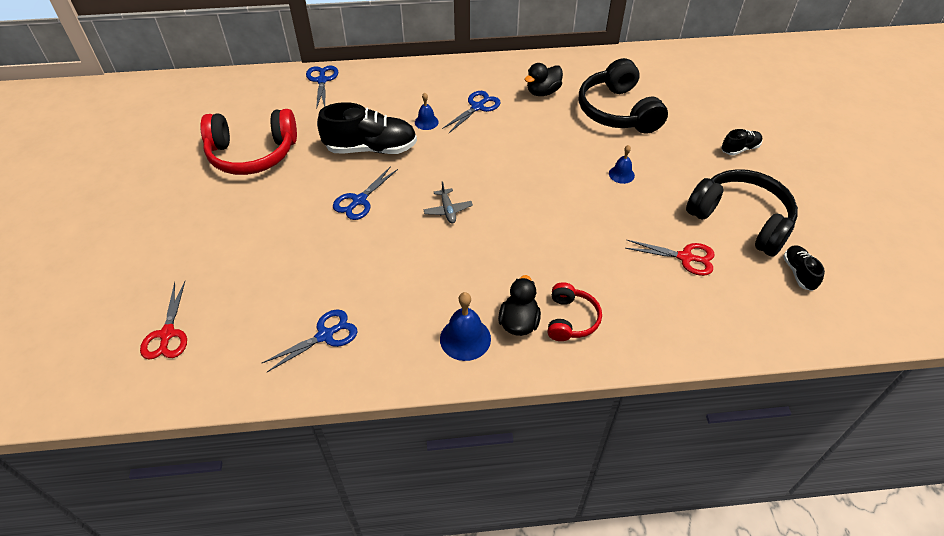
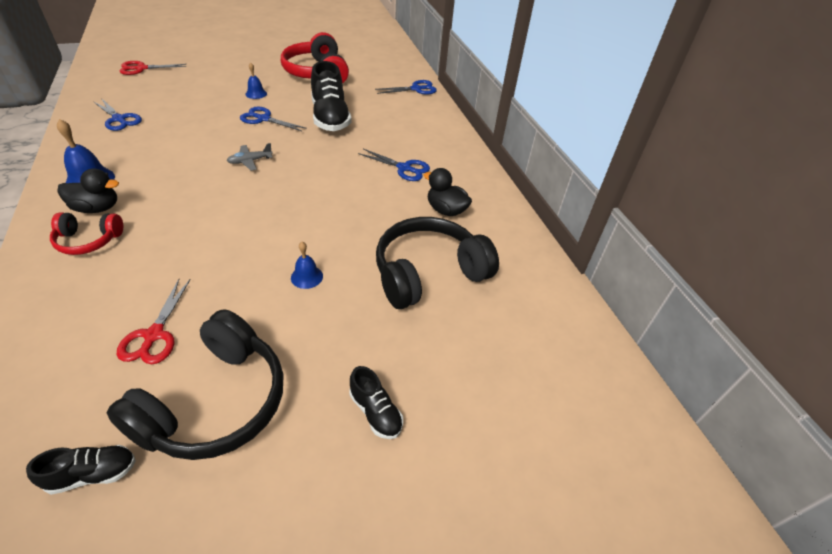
camera: 75 degrees right, 5 degrees down
(426, 122) = (373, 141): blue bell -> blue bell (256, 94)

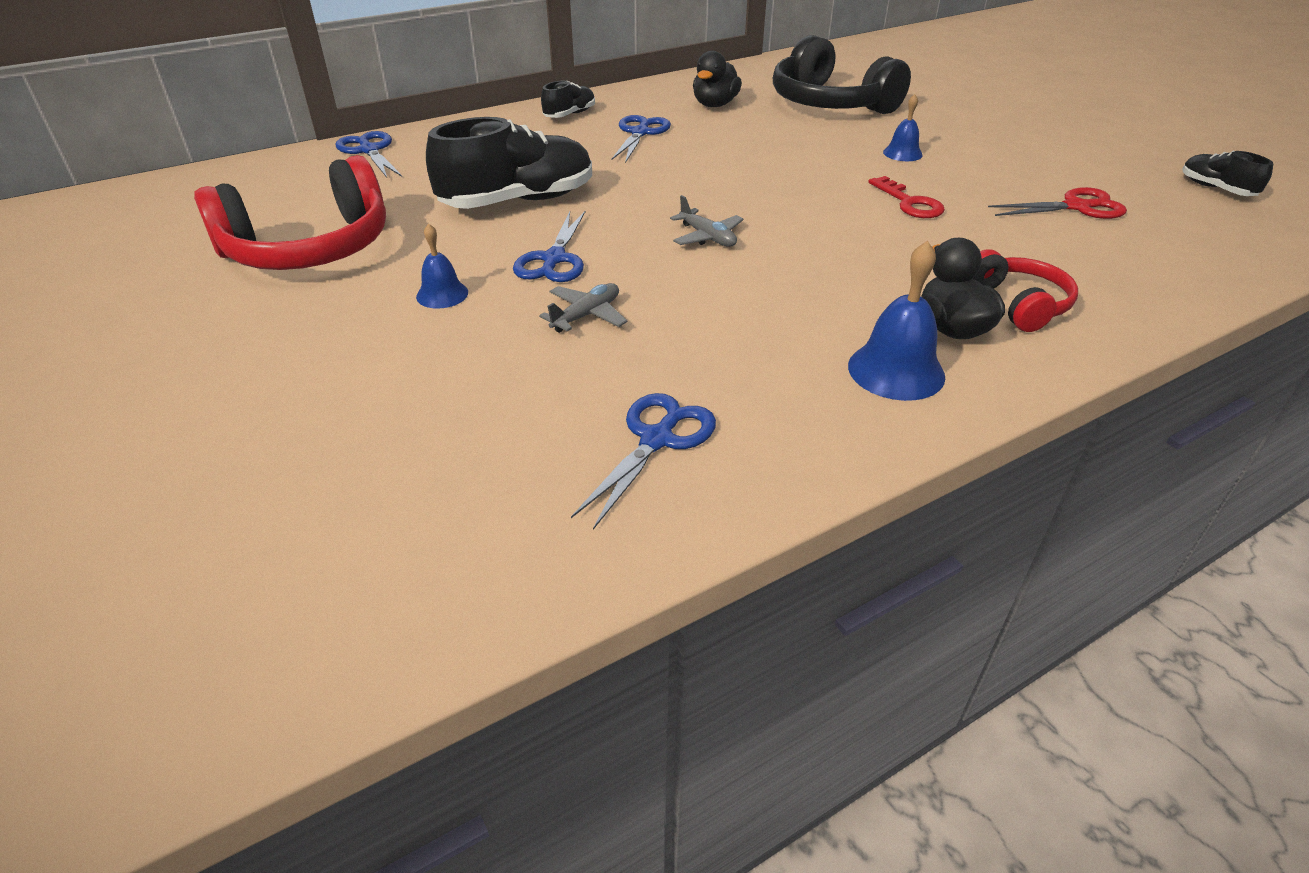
camera: 100 degrees left, 5 degrees down
(141, 68) = (318, 541): red scissors -> none
(210, 119) = (586, 315): none -> grey plane
(215, 402) = (1091, 161): black headphones -> none
(229, 247) = (909, 203): none -> red key
(375, 412) = (1009, 106): black shoe -> black shoe (569, 115)

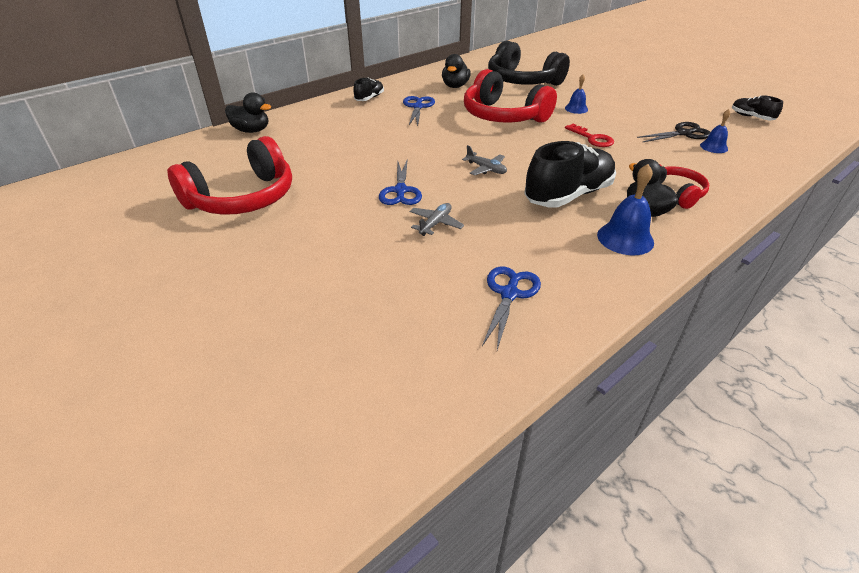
camera: 10 degrees left, 0 degrees up
(369, 150) = (251, 130): blue scissors -> black duck
(442, 294) = (341, 219): blue bell -> blue bell (713, 147)
(518, 201) = (362, 156): black shoe -> black shoe (568, 195)
(773, 156) = (503, 116): none -> red headphones
(1076, 207) = (683, 133): red scissors -> black scissors

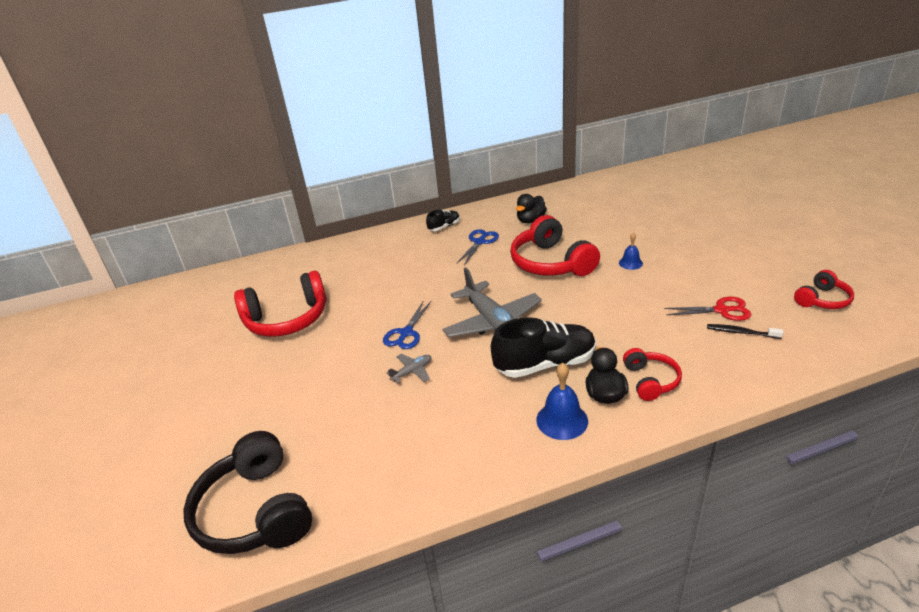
camera: 25 degrees right, 5 degrees down
(251, 130) = (330, 251): black duck -> none
(486, 169) = (492, 322): grey plane -> grey plane, size x2.26
(509, 294) = (424, 451): blue scissors -> none
(522, 81) = (601, 221): black headphones -> black headphones (255, 511)
(592, 138) = (618, 302): red key -> none
(683, 133) = (721, 310): black scissors -> red scissors
(713, 147) = (741, 332): blue bell -> black toothbrush
(751, 117) = (822, 300): black shoe -> red headphones

